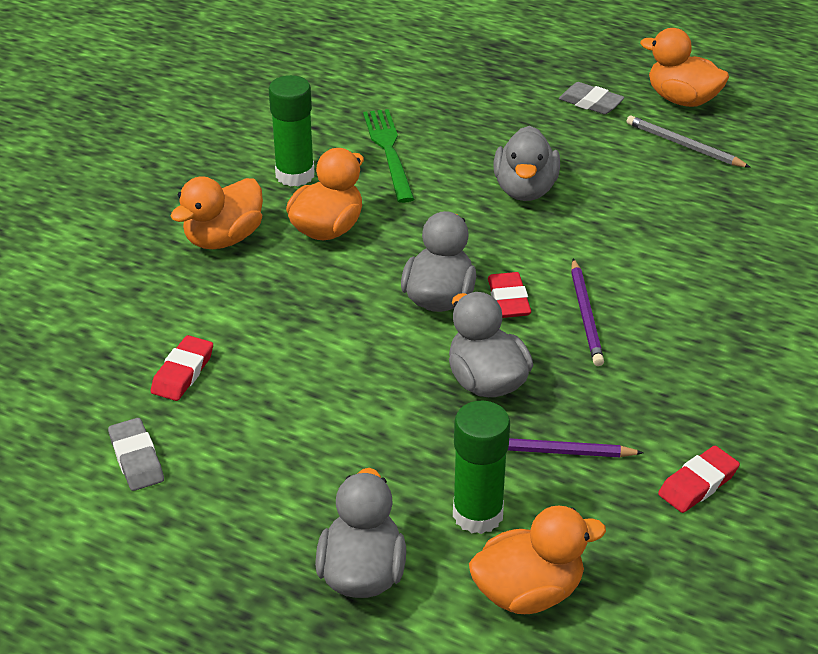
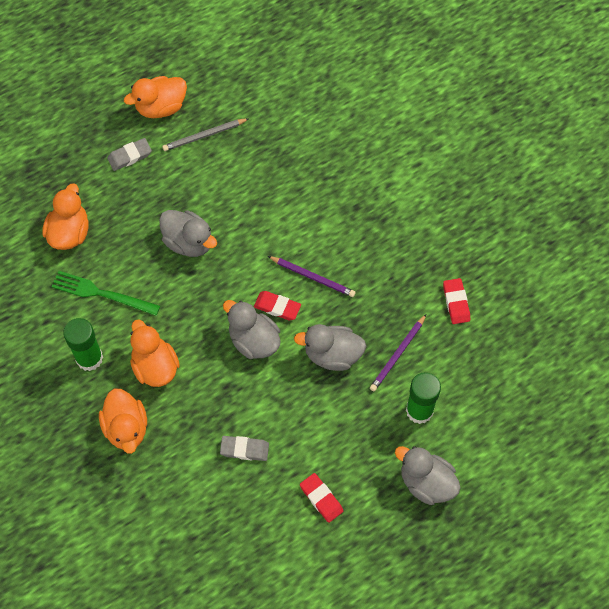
camera: 60 degrees left, 25 degrees up
(136, 459) = (287, 555): grey eraser -> grey eraser (244, 449)
(183, 372) = (233, 503): red eraser -> red eraser (321, 498)
(528, 592) = (478, 416): orange duck -> orange duck (69, 232)

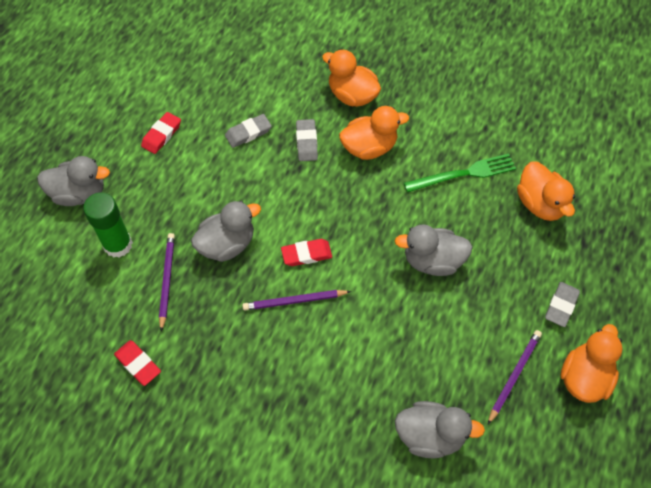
camera: 145 degrees right, 5 degrees down
(89, 358) = (426, 123): green glue stick -> none
(155, 366) = (369, 147): orange duck -> orange duck turned 45 degrees counterclockwise
(202, 406) = (306, 142): none -> grey eraser
(204, 136) = (514, 375): grey pencil -> purple pencil
(253, 340) = (305, 214): grey duck -> grey duck (430, 436)
(321, 498) = (161, 135): red eraser -> red eraser turned 75 degrees counterclockwise

